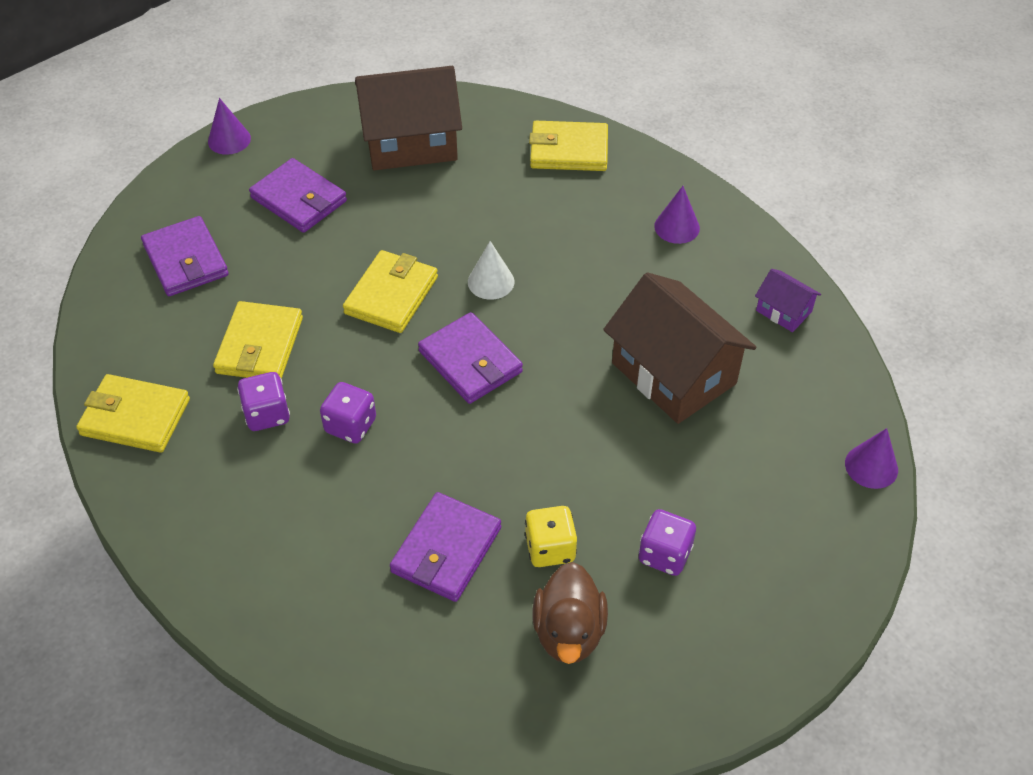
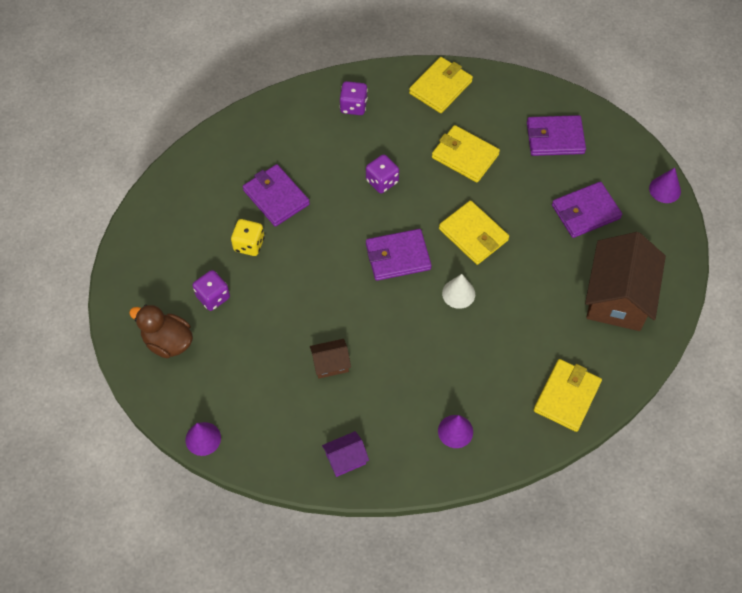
camera: 115 degrees right, 10 degrees up
(267, 414) = (411, 145): purple dice -> purple dice (353, 106)
(569, 632) = (197, 232): brown duck -> brown duck (168, 342)
(673, 373) = (330, 363): brown house -> brown house, size x0.46

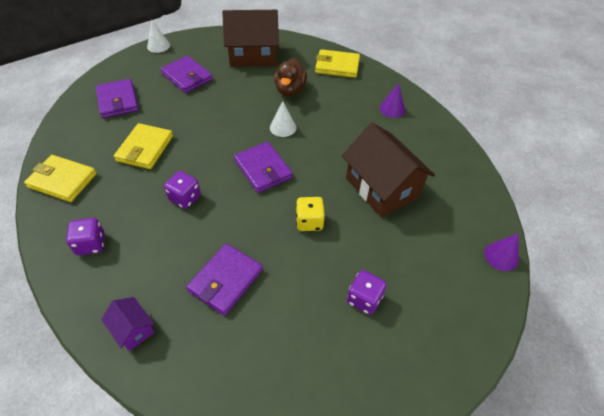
camera: 110 degrees left, 10 degrees down
(168, 342) = (432, 323): brown duck -> brown duck (290, 90)
(249, 244) = (291, 287): yellow dice -> yellow dice (309, 222)
(330, 363) = (382, 188): brown house -> brown house, size x2.16
(345, 459) = (450, 159): purple house -> purple house (133, 329)
(473, 234) = (225, 129): yellow wallet -> none
(665, 189) = (158, 46): purple cone -> white cone

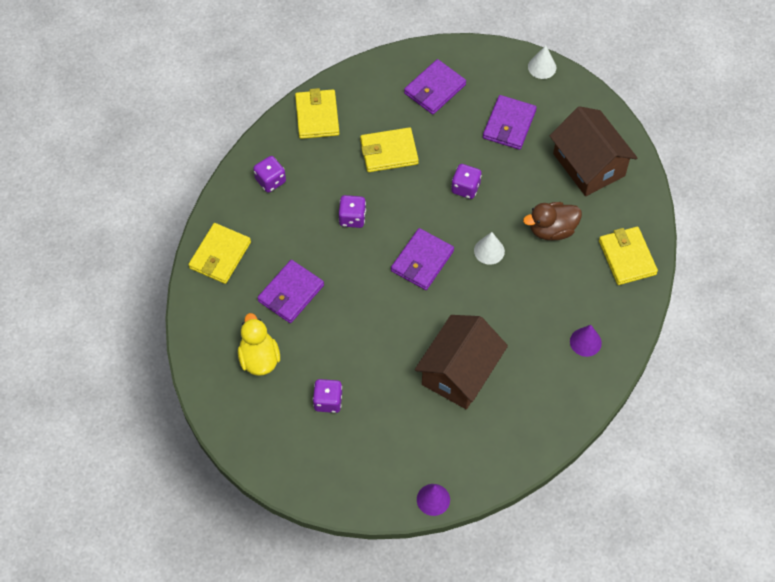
camera: 65 degrees right, 10 degrees up
(133, 329) = (220, 255): purple house -> yellow wallet
(218, 118) = (465, 188): none -> purple dice
(225, 280) = (291, 293): purple wallet -> purple wallet turned 60 degrees counterclockwise
(281, 344) = (259, 358): none -> yellow duck
(309, 222) = (383, 327): yellow dice -> none

